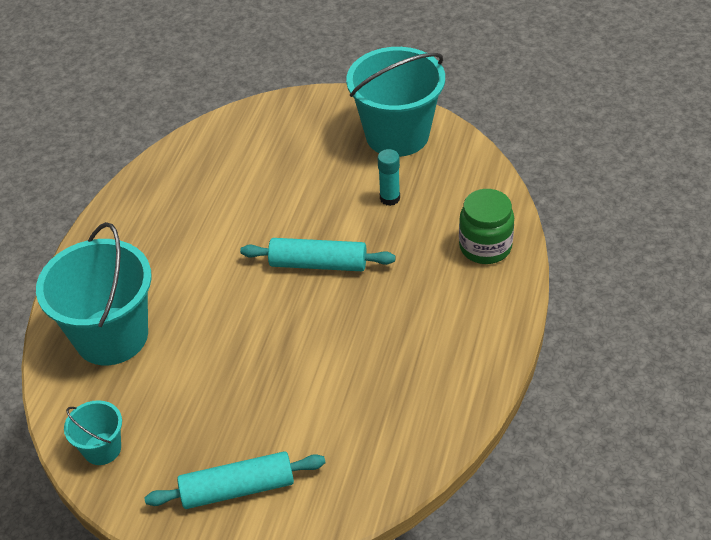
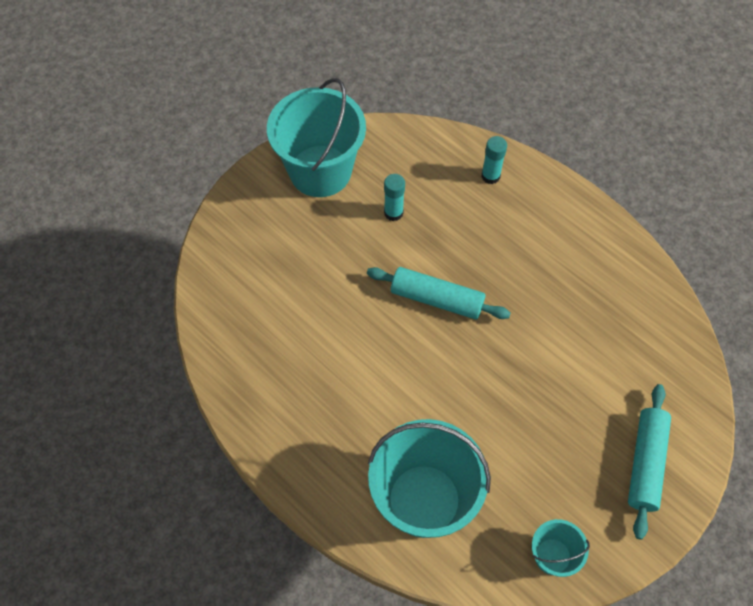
camera: 65 degrees left, 15 degrees up
(318, 264) = (437, 299): turquoise rolling pin -> turquoise rolling pin turned 75 degrees clockwise
(485, 247) = (490, 176): green jar -> turquoise glue stick

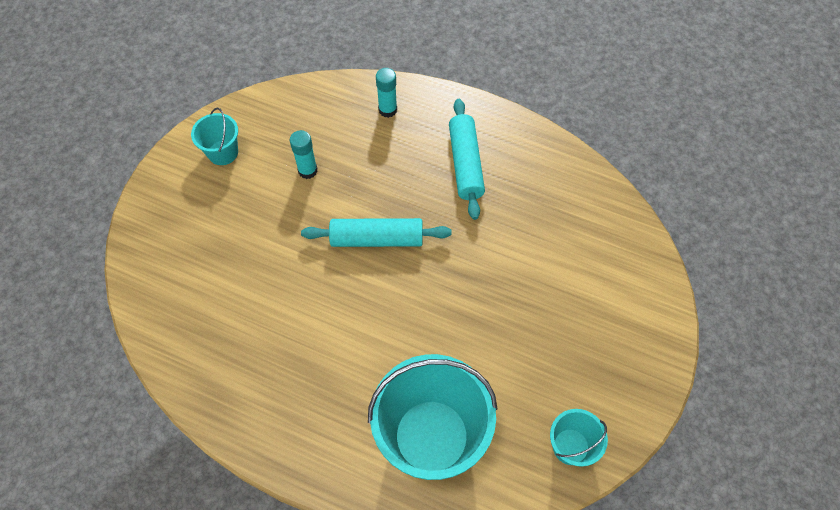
camera: 20 degrees left, 0 degrees up
(320, 171) = (223, 152): turquoise bucket -> turquoise bucket, size x0.48
(645, 463) = (621, 328): turquoise rolling pin -> turquoise rolling pin (465, 164)

